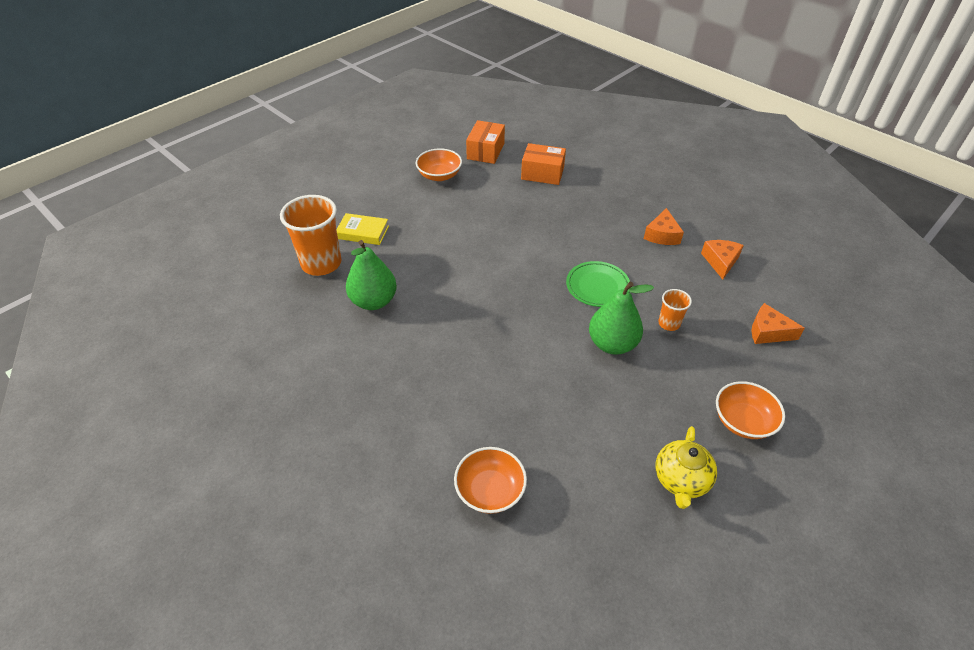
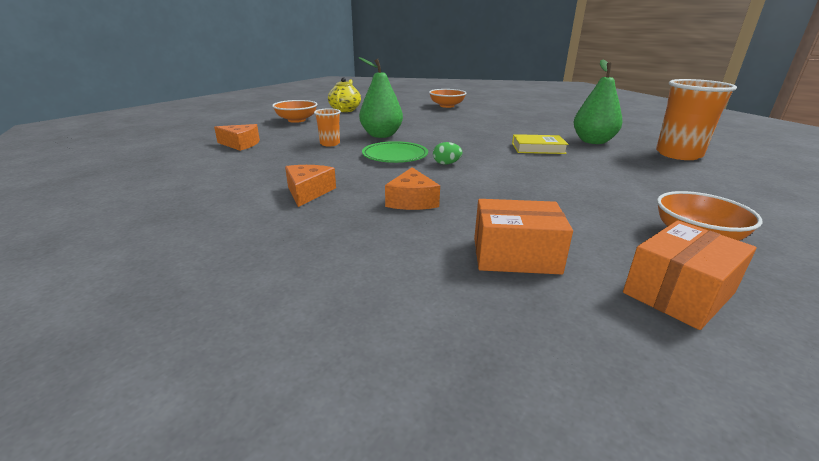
camera: 170 degrees right, 20 degrees down
(363, 232) = (683, 173): yellow book -> yellow book (538, 148)
(485, 151) = (678, 293): orange box -> orange box turned 45 degrees clockwise
(552, 266) = (446, 164): none -> green egg
(720, 261) = (246, 176): orange cheese -> orange cheese (412, 201)

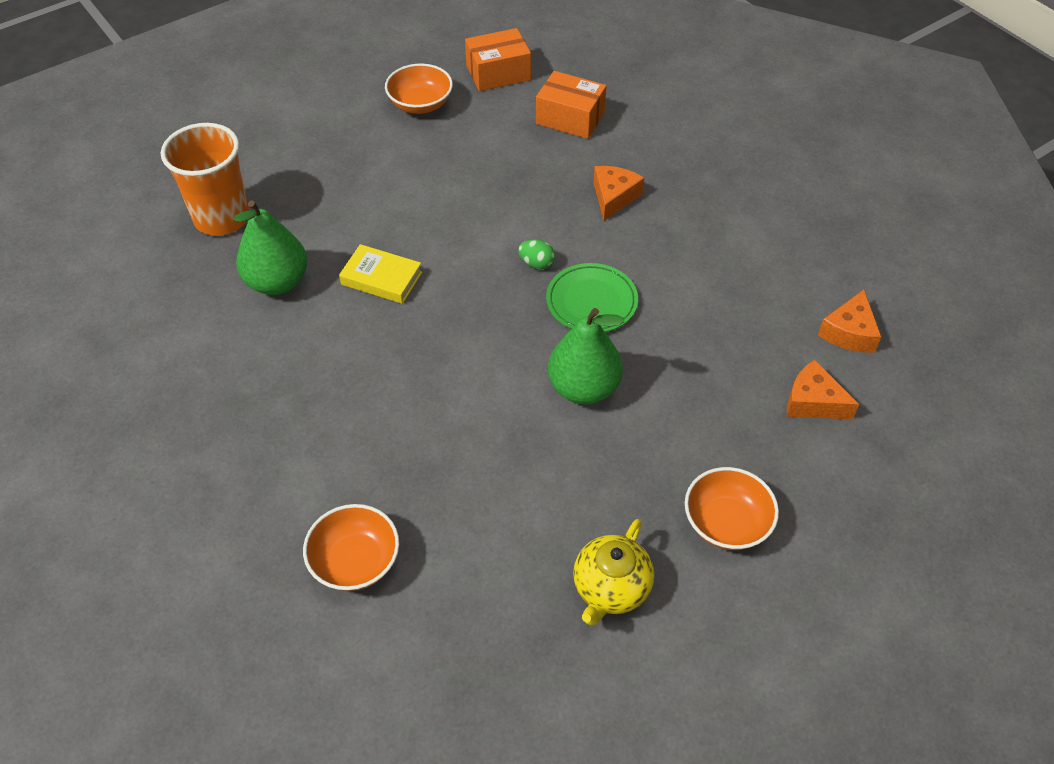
camera: 160 degrees left, 25 degrees up
(308, 192) = (712, 236): orange cheese -> orange cheese (849, 332)
(330, 144) = (674, 369): orange cup -> none

